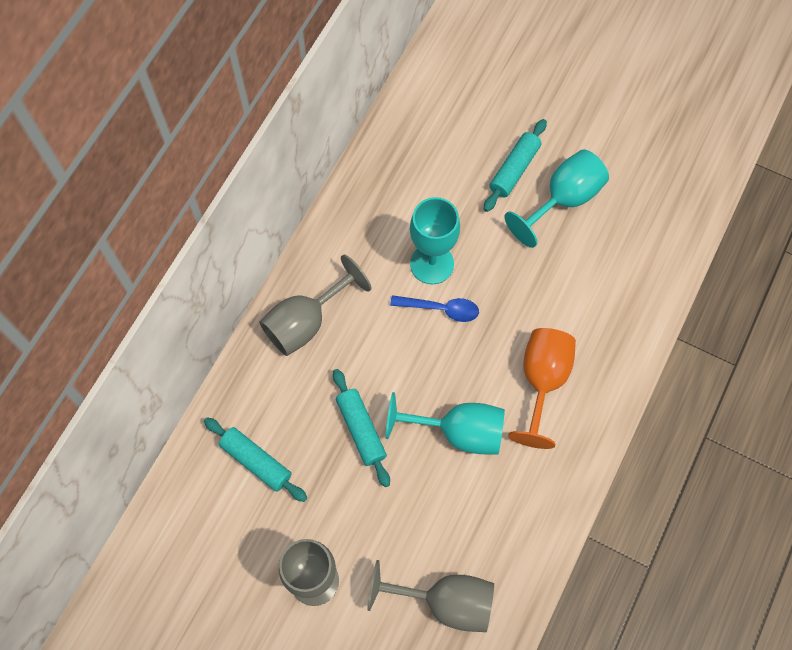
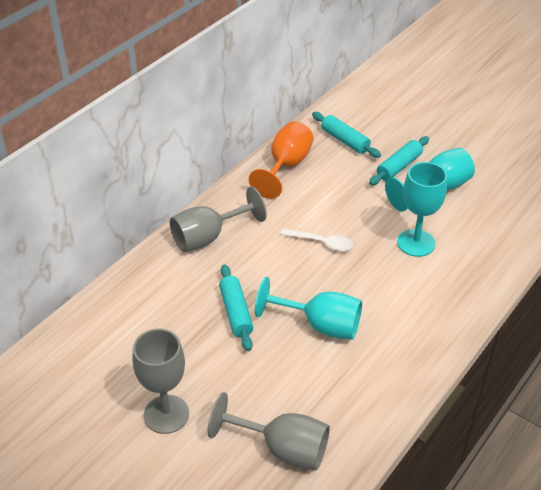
camera: 10 degrees right, 25 degrees down
(256, 462) = (140, 322): turquoise rolling pin -> turquoise rolling pin (345, 141)
(432, 264) = (320, 214): turquoise goblet -> turquoise goblet (416, 243)
(441, 309) = (322, 243): blue spoon -> white spoon
(542, 381) = (400, 300): orange goblet -> orange goblet (286, 166)

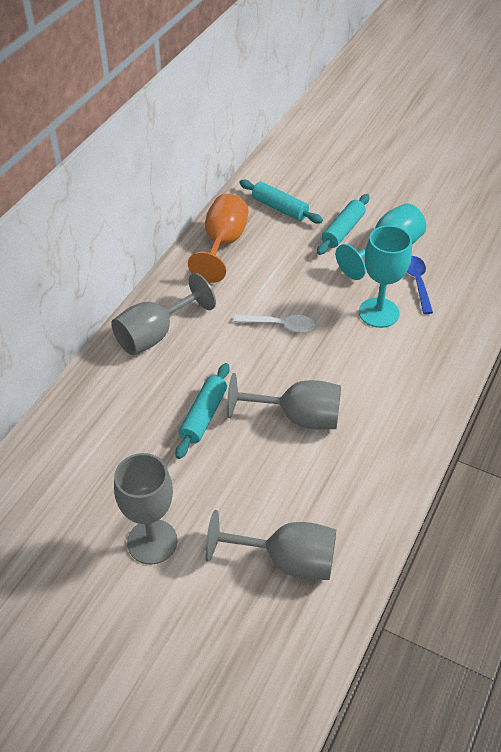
camera: 10 degrees left, 5 degrees up
(236, 312) = (203, 416): turquoise rolling pin -> turquoise rolling pin turned 45 degrees clockwise
(320, 325) = (298, 417): turquoise goblet -> grey goblet
(458, 221) = (417, 283): none -> blue spoon

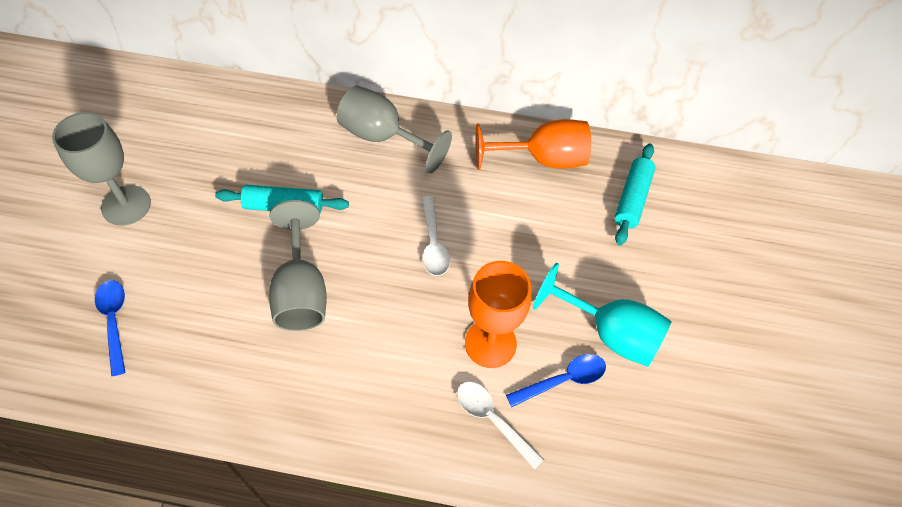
camera: 70 degrees right, 10 degrees up
(287, 560) = (114, 321): grey goblet -> blue spoon
(343, 230) = (624, 275): turquoise rolling pin -> none
(378, 313) = (490, 343): turquoise goblet -> orange goblet
(439, 325) = (492, 420): none -> white spoon

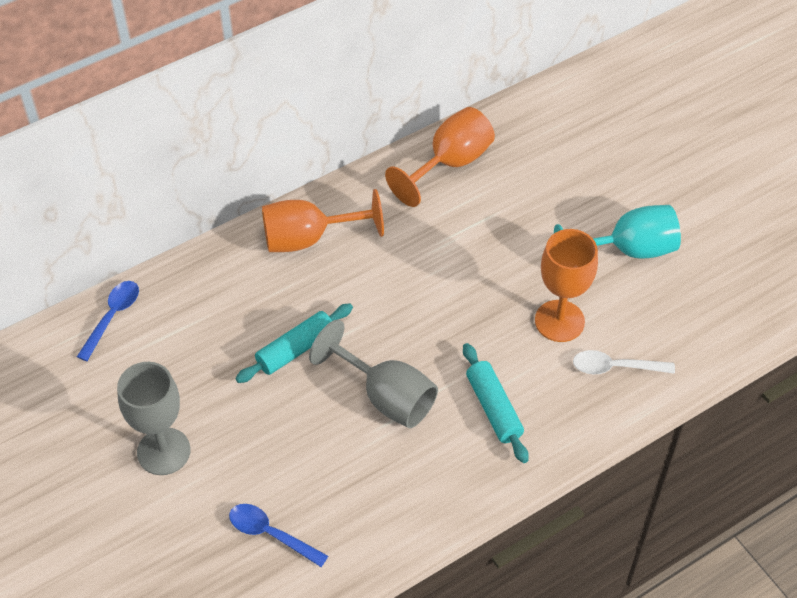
camera: 40 degrees left, 5 degrees down
(382, 137) = (308, 238): grey goblet -> orange goblet
(433, 243) = (442, 286): white spoon -> none
(563, 380) = (631, 305): blue spoon -> blue spoon (112, 317)
(632, 199) = (544, 145): turquoise rolling pin -> turquoise rolling pin (493, 408)

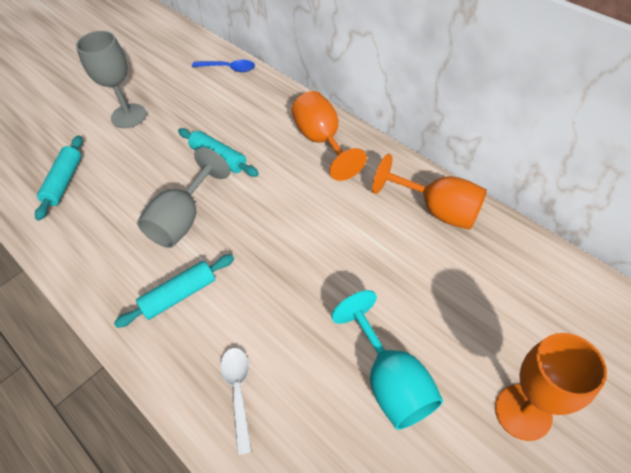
camera: 80 degrees right, 0 degrees up
(271, 534) = (64, 182): blue spoon -> turquoise rolling pin
(559, 321) = (284, 331): orange goblet -> orange goblet (523, 412)

